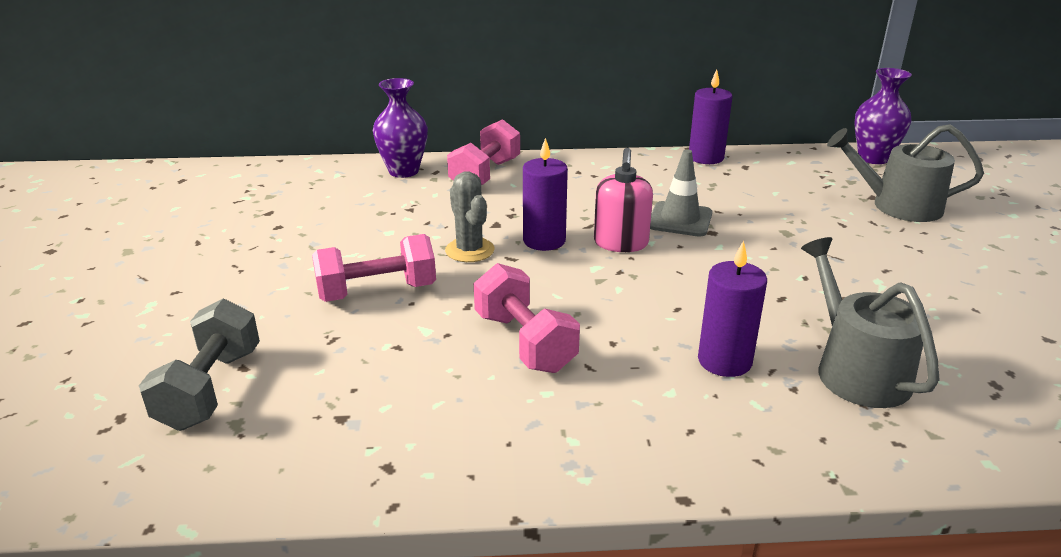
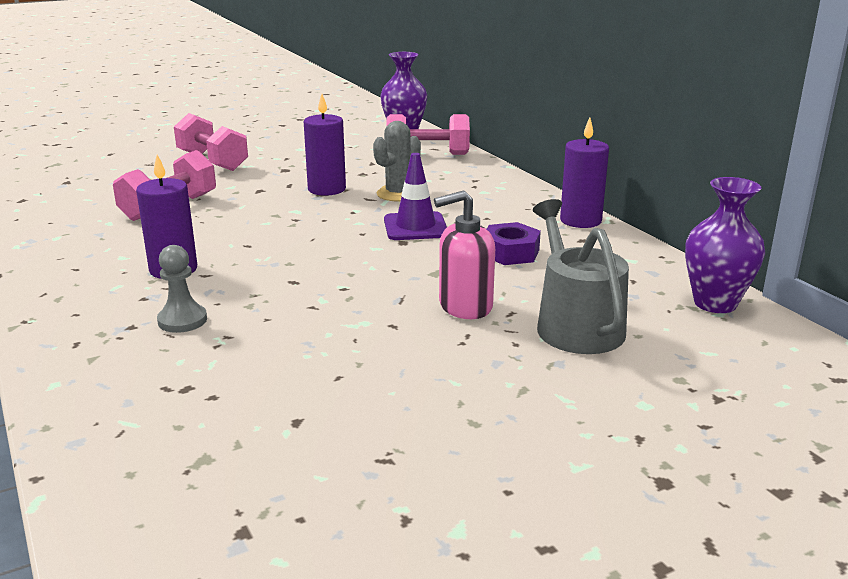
camera: 65 degrees right, 5 degrees down
(210, 389) = (86, 152): grey dumbbell -> none
(469, 250) = (290, 172): grey cactus -> grey cactus (398, 194)
(621, 243) = (345, 213): pink soap dispenser -> pink soap dispenser (465, 306)
(680, 220) = (415, 227): grey traffic cone -> purple traffic cone
(758, 196) = (510, 252): none -> purple nut
(856, 370) = (182, 320): grey watering can -> grey pawn

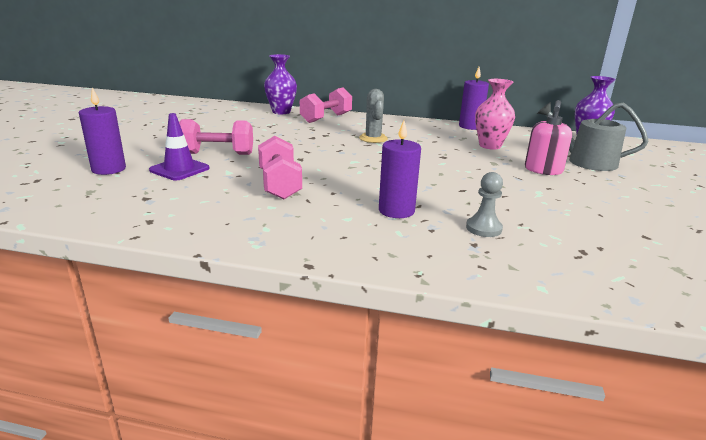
camera: 50 degrees left, 0 degrees up
(326, 189) = (334, 147): purple candle -> purple candle (109, 169)
(415, 227) = (427, 149): purple traffic cone -> purple traffic cone (179, 169)
(510, 252) = (490, 146): purple nut -> pink vase

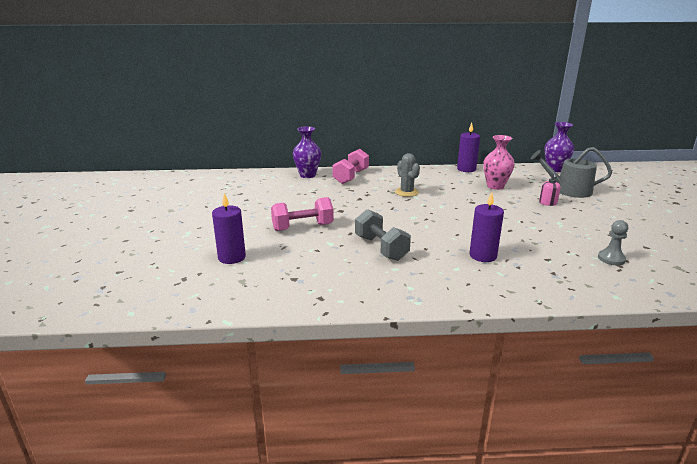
camera: 15 degrees left, 0 degrees up
(179, 169) = (289, 247): purple traffic cone -> none
(279, 185) = (381, 248): pink dumbbell -> grey dumbbell
(483, 228) = (549, 259): grey pawn -> grey pawn (611, 259)
(543, 170) = (548, 203): pink soap dispenser -> pink soap dispenser, size x0.63

